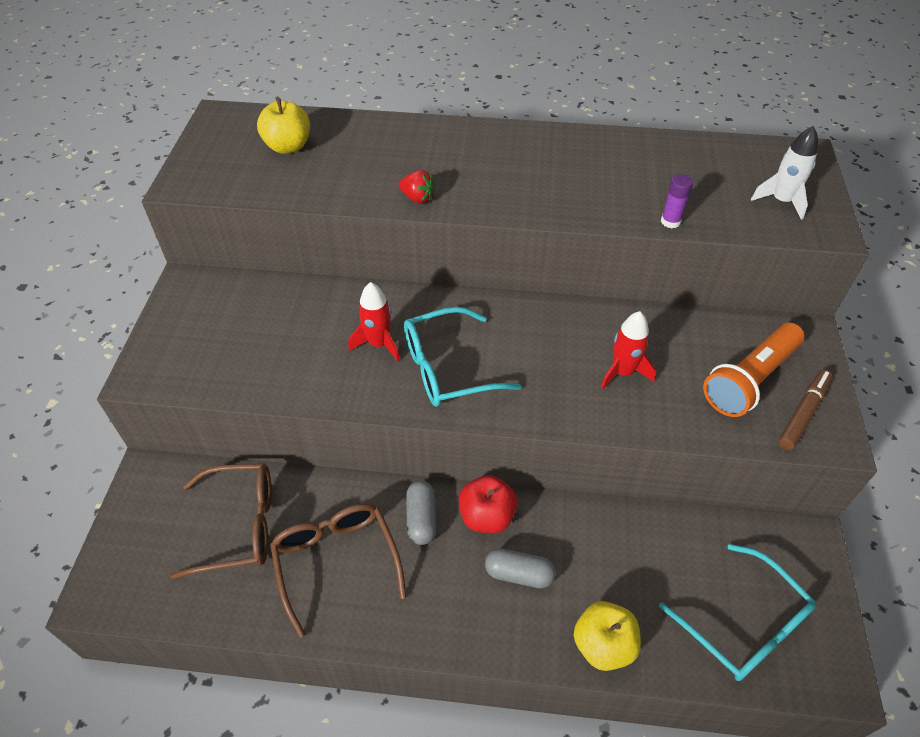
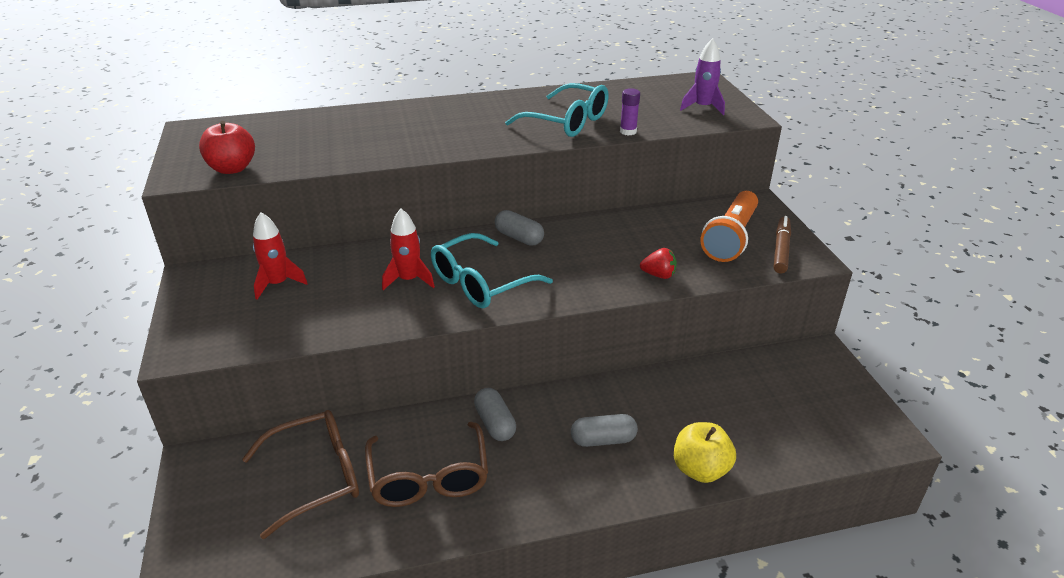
camera: 20 degrees left, 15 degrees down
(288, 147) = (271, 138): yellow apple -> none
(336, 561) = (429, 478): brown glasses -> brown glasses turned 150 degrees counterclockwise
(417, 198) = (411, 151): red strawberry -> red strawberry (658, 275)
(487, 516) = (553, 406): red apple -> red apple (232, 168)
(512, 316) = (519, 238): none -> grey capsule
(623, 372) = (630, 254): red rocket -> red rocket (278, 284)
(744, 625) = (804, 422): turquoise glasses -> turquoise glasses (567, 122)
(781, 201) = (703, 107): white rocket -> purple rocket

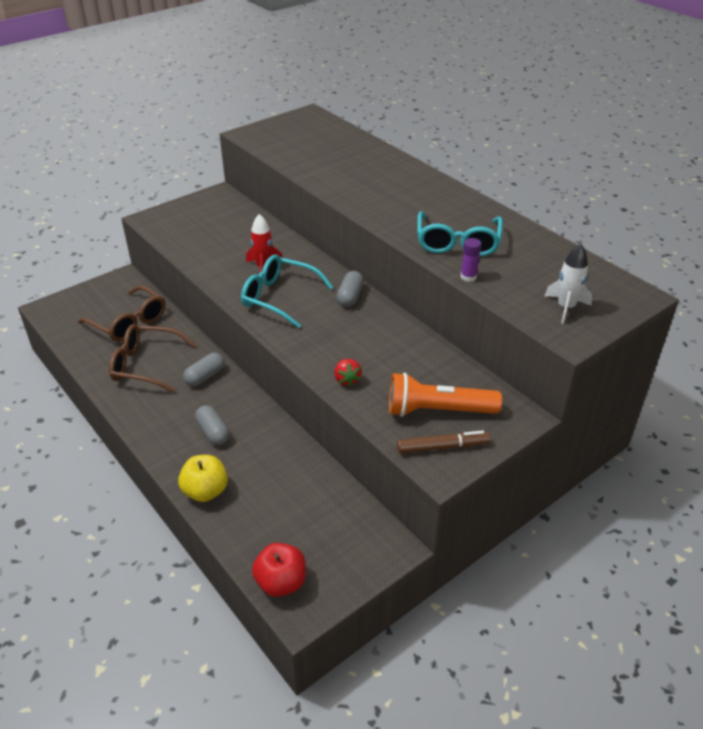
camera: 65 degrees right, 5 degrees up
(232, 168) = (270, 144): red apple -> red apple (281, 582)
(278, 284) = (228, 223): red rocket -> none
(429, 478) = (145, 365): brown glasses -> brown glasses turned 45 degrees clockwise
(703, 107) = (566, 307): purple rocket -> white rocket

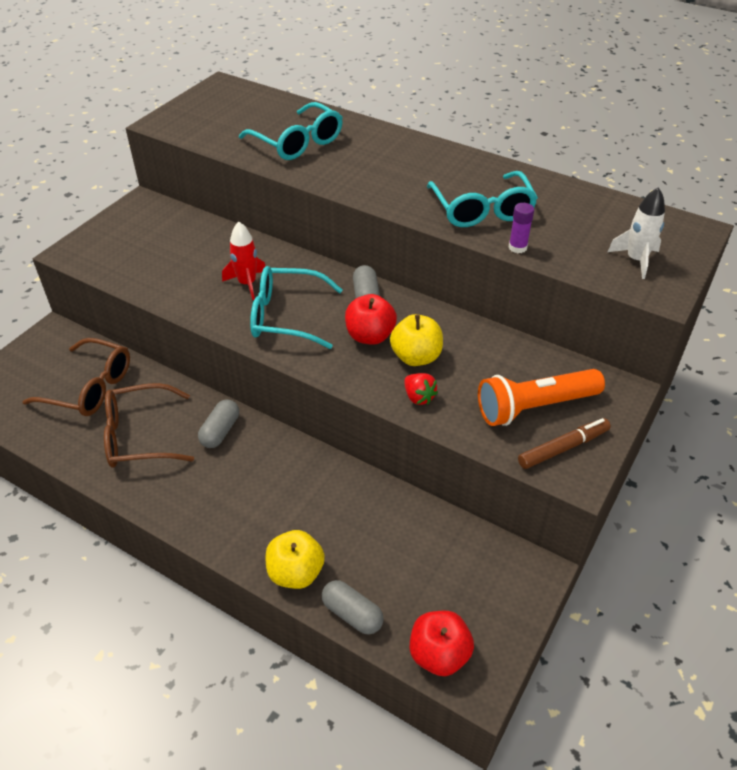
camera: 20 degrees left, 5 degrees up
(213, 432) = (266, 497): grey capsule -> grey capsule (352, 614)
(335, 326) = (370, 336): none -> red apple
(341, 166) = (298, 142): none -> turquoise glasses
(363, 350) = (416, 357): none -> yellow apple

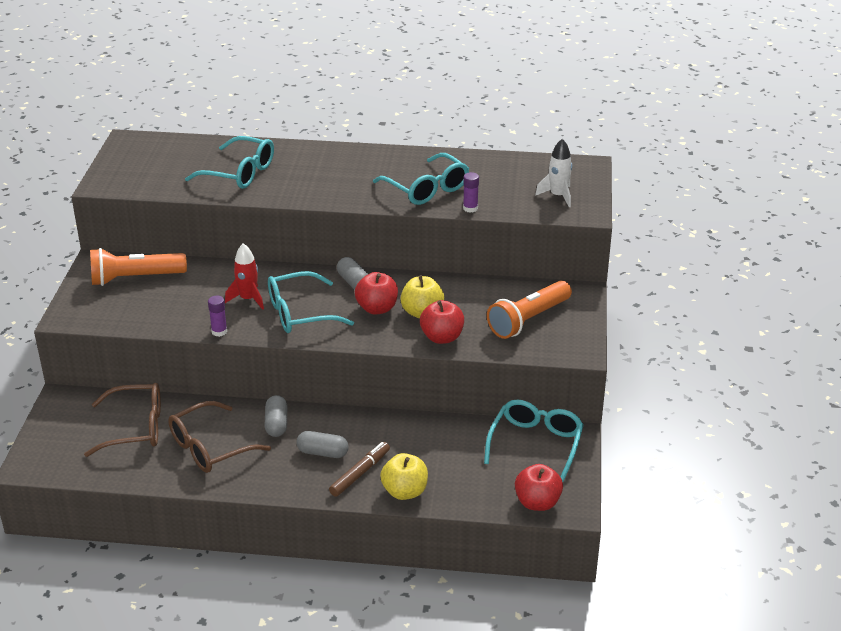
camera: 25 degrees left, 10 degrees down
(161, 229) = (135, 278): none -> orange flashlight
(192, 313) = (219, 331): none -> purple glue stick
(352, 614) = (463, 501): grey capsule -> grey capsule (323, 453)
(418, 397) = (442, 337): red strawberry -> red apple
(482, 565) = (536, 444): none -> turquoise glasses
(563, 448) = (562, 339): brown marker -> brown marker (360, 473)

